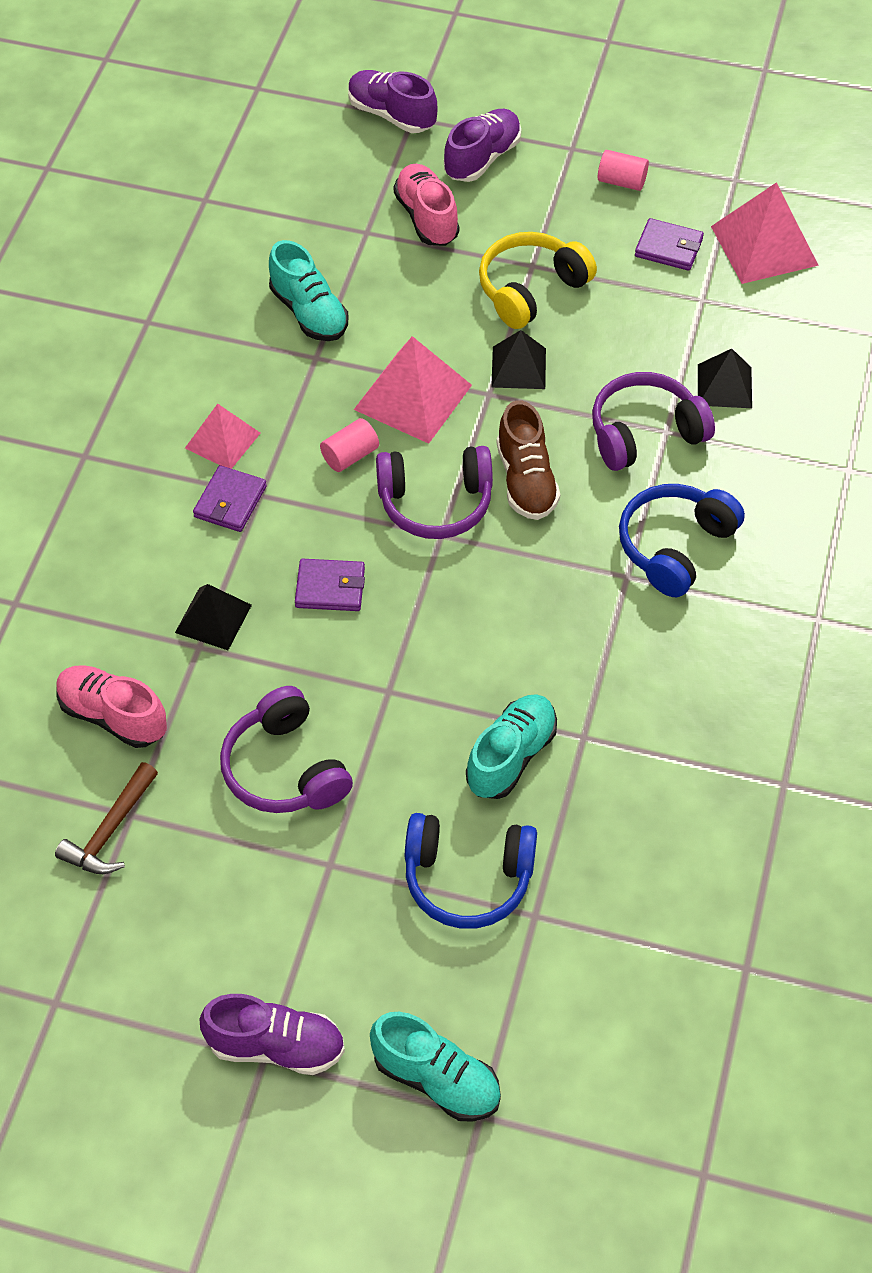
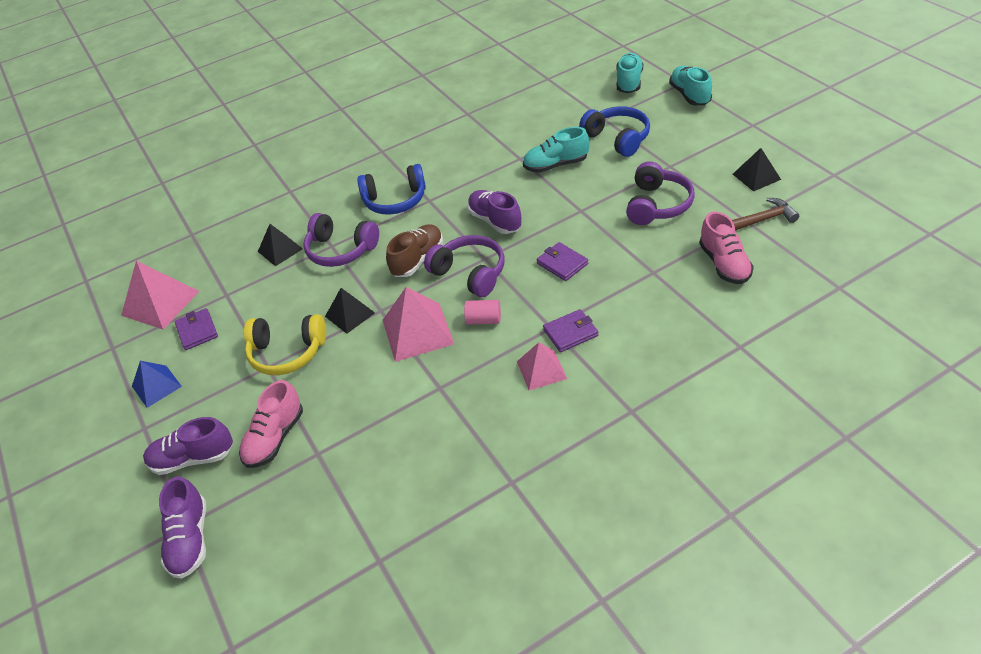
camera: 130 degrees left, 10 degrees down
(213, 618) = (634, 280): black pyramid -> black pyramid (756, 176)
(276, 1046) = (744, 126): purple shoe -> purple shoe (495, 221)
(309, 312) = (411, 419): turquoise shoe -> turquoise shoe (629, 82)
(621, 181) = (156, 386): pink cylinder -> blue pyramid

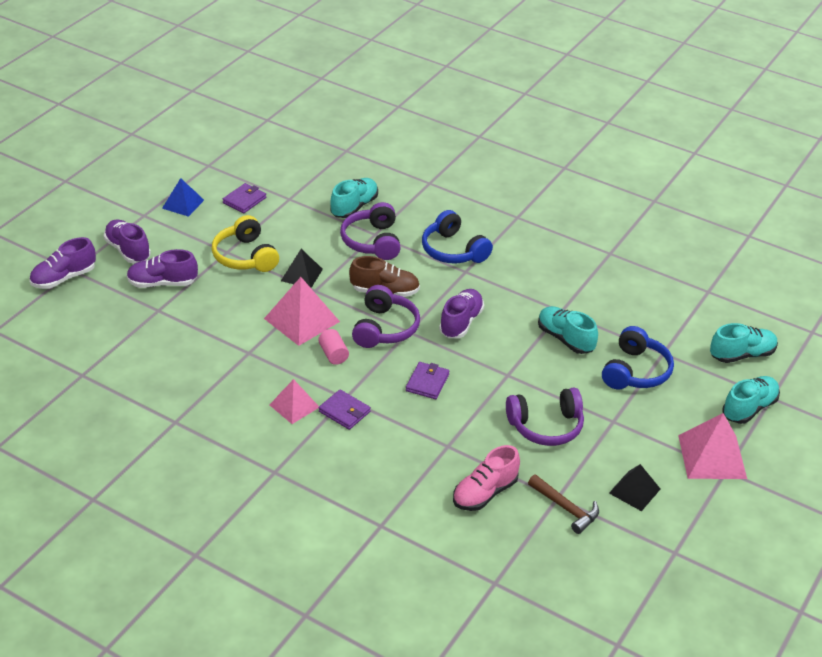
camera: 55 degrees right, 5 degrees down
(160, 303) = (263, 168): pink pyramid -> pink pyramid (712, 456)
(275, 438) = (162, 283): pink shoe -> purple shoe
(280, 250) = (354, 207): black pyramid -> turquoise shoe

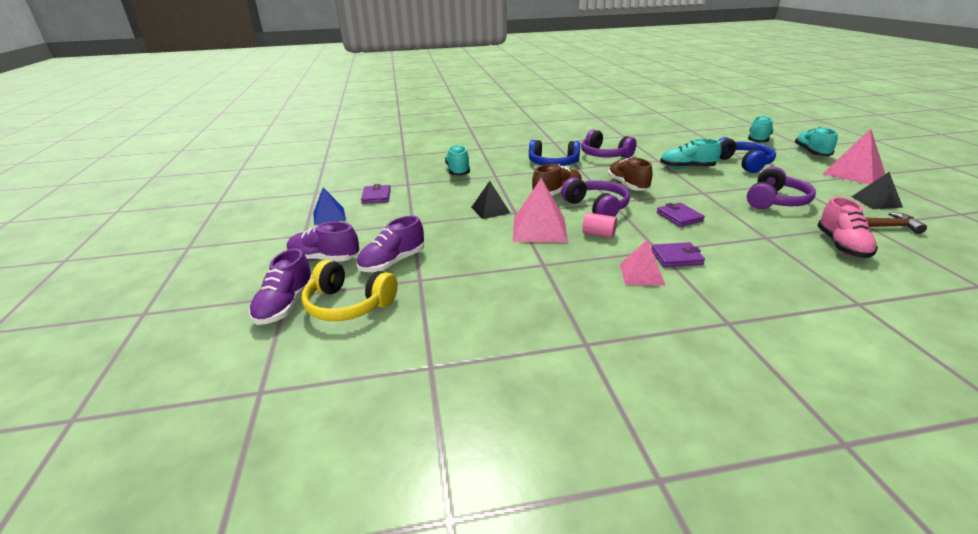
camera: 40 degrees left, 10 degrees down
(245, 256) = (432, 219): yellow headphones -> yellow headphones (348, 305)
(372, 241) = (501, 179): purple headphones -> purple headphones (604, 155)
(461, 322) = (627, 185): purple shoe -> brown shoe

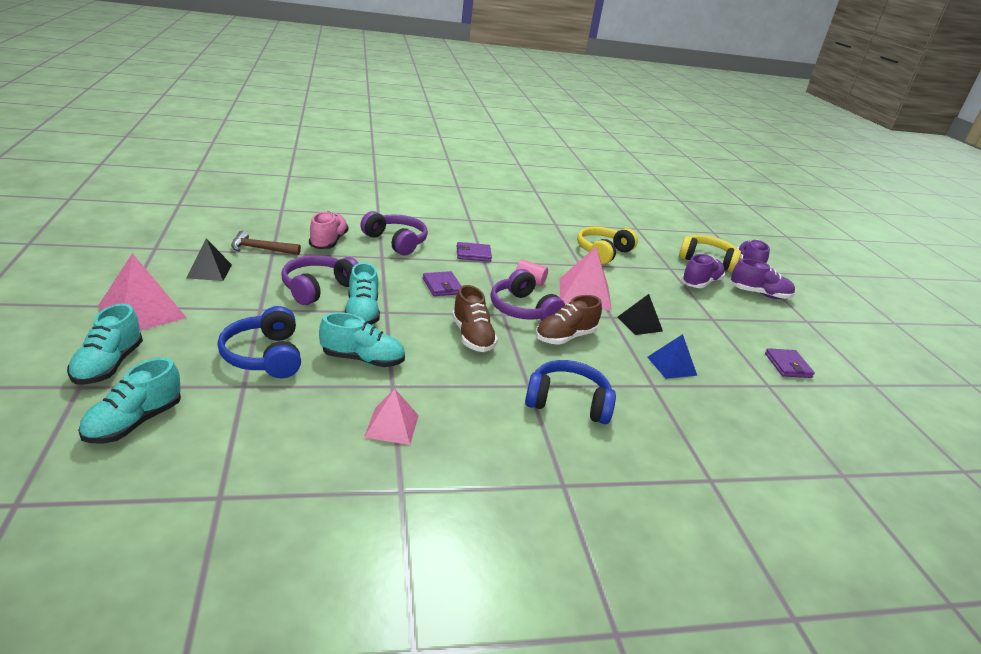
camera: 175 degrees right, 0 degrees up
(329, 216) = (809, 341): blue pyramid -> blue pyramid (671, 366)
(458, 171) = (714, 405): turquoise shoe -> turquoise shoe (362, 313)
(509, 291) = (603, 252): none -> yellow headphones
(604, 155) = (475, 415): purple headphones -> purple headphones (396, 242)
(642, 274) = (507, 248): pink pyramid -> pink pyramid (392, 426)

